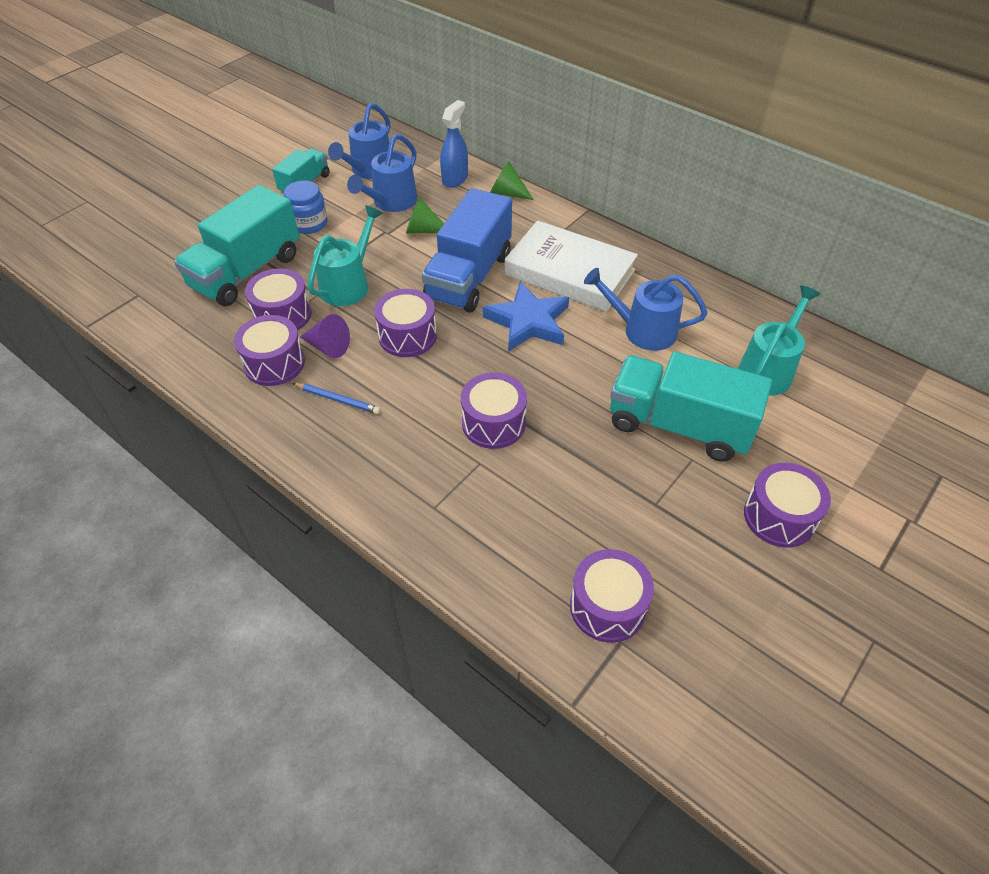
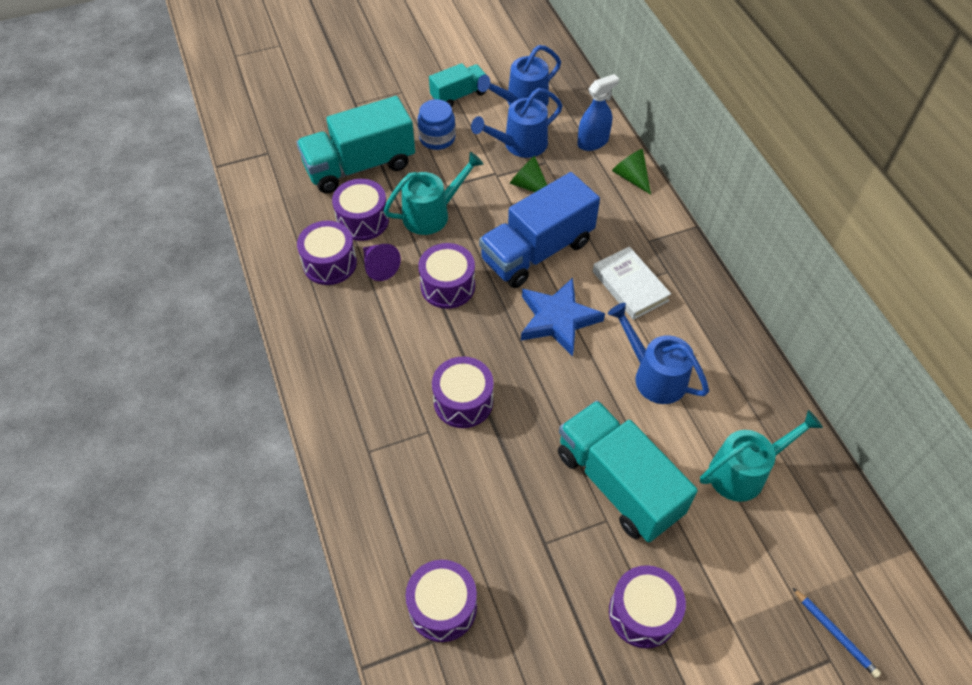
camera: 30 degrees right, 5 degrees up
(338, 400) = (356, 319): blue pencil -> blue pencil (835, 634)
(569, 272) = (630, 286): white book -> white book, size x0.62

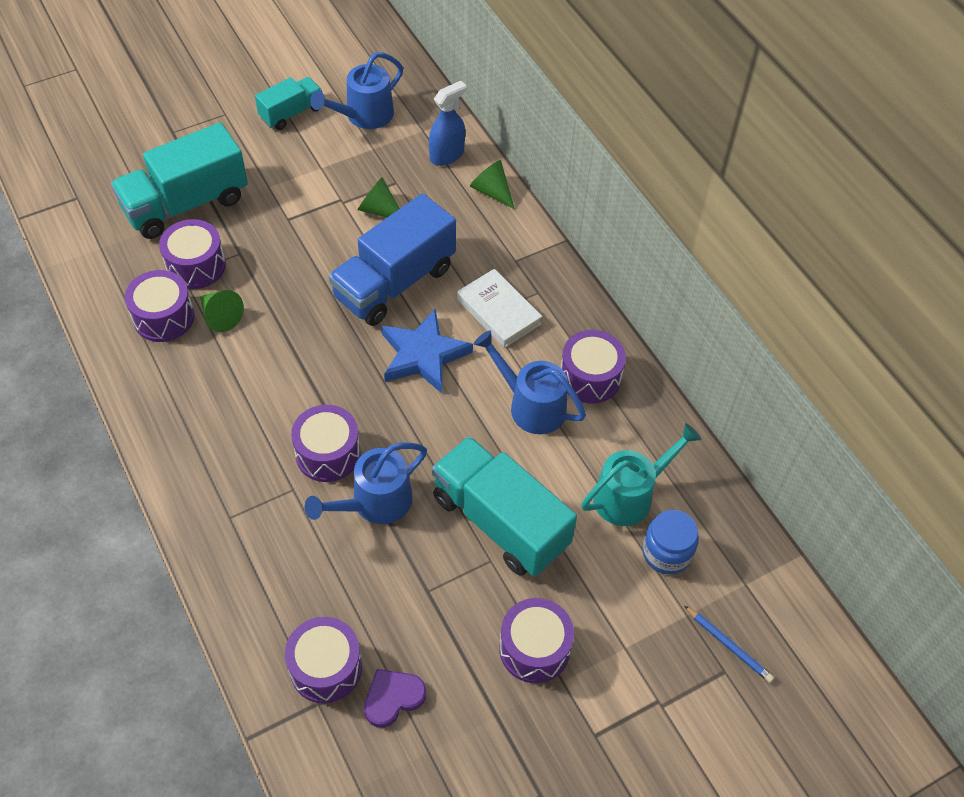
camera: 10 degrees left, 0 degrees up
(379, 267) = (220, 316): purple cone -> green cone
(432, 214) = (274, 251): turquoise watering can -> none
(437, 138) = (271, 165): blue jar -> blue jar (666, 552)
(447, 286) = (299, 330): purple drum -> purple drum (590, 377)
(503, 645) = (393, 698): none -> purple heart
(519, 144) = (365, 165): blue watering can -> blue watering can (374, 503)

